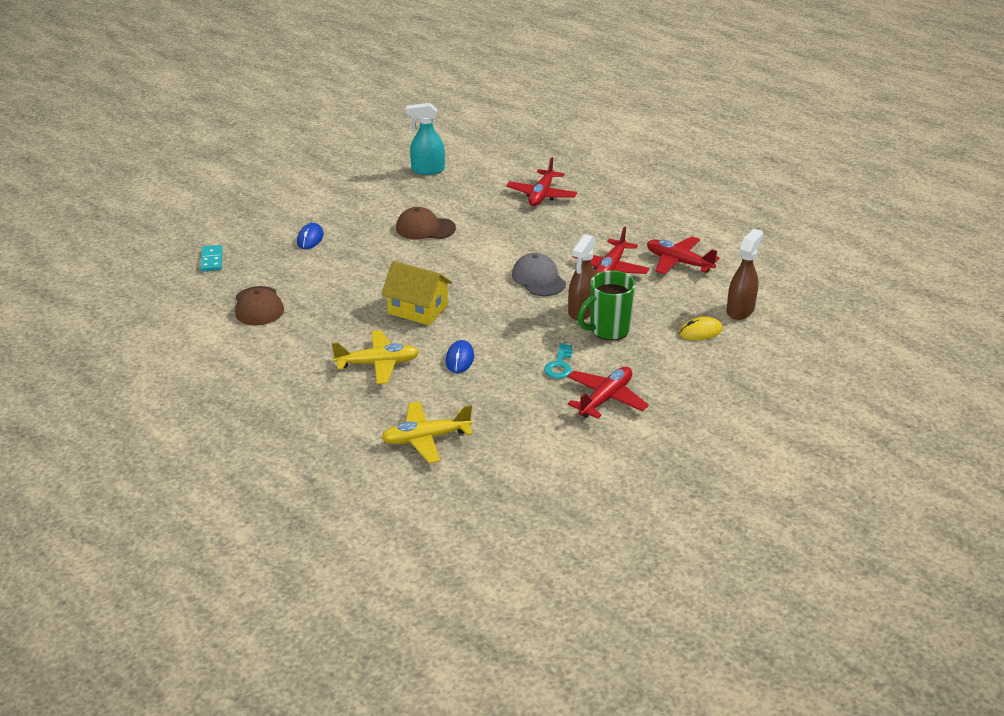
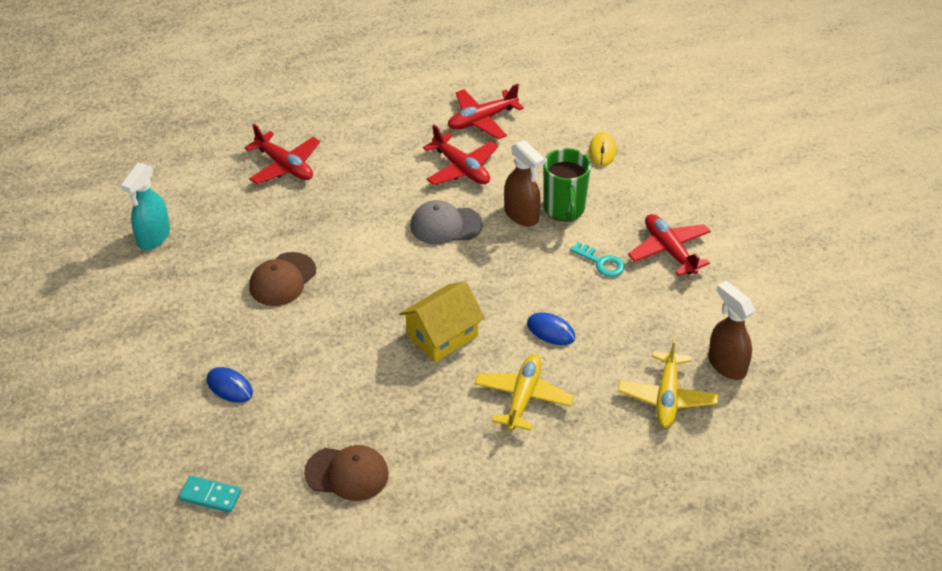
camera: 65 degrees left, 10 degrees up
(740, 310) = (584, 114): brown spray bottle -> brown spray bottle (726, 365)

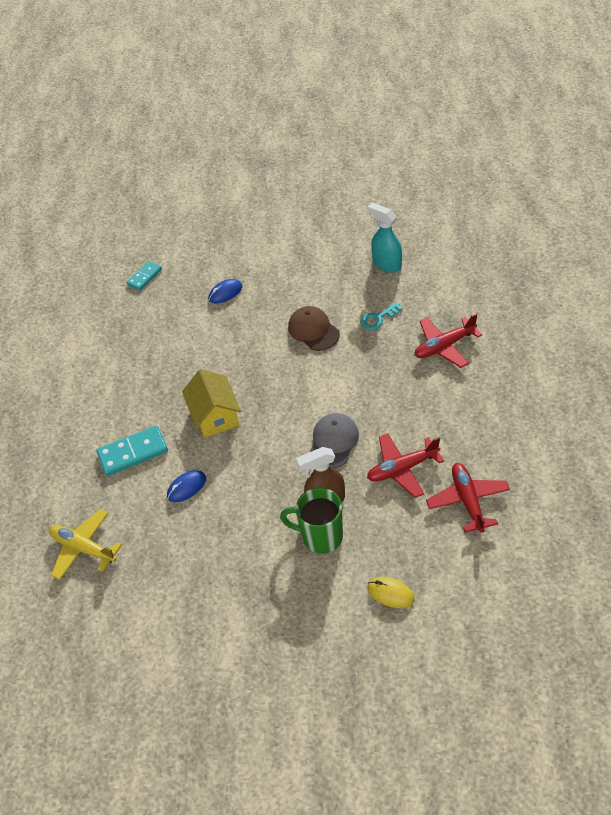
camera: 115 degrees right, 5 degrees up
(347, 473) = (124, 342): brown cap -> none
(523, 398) = (133, 452): yellow plane -> turquoise domino
(601, 262) = (244, 546): turquoise key -> turquoise key (378, 318)
(669, 250) = (236, 607): red plane -> none
(726, 365) = (91, 605): brown spray bottle -> none

